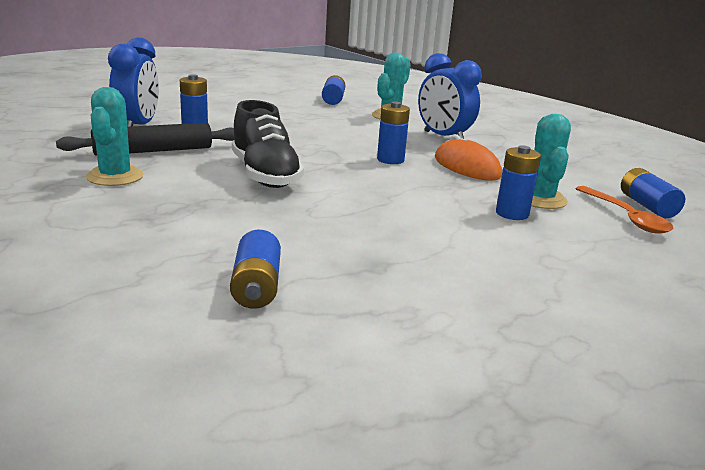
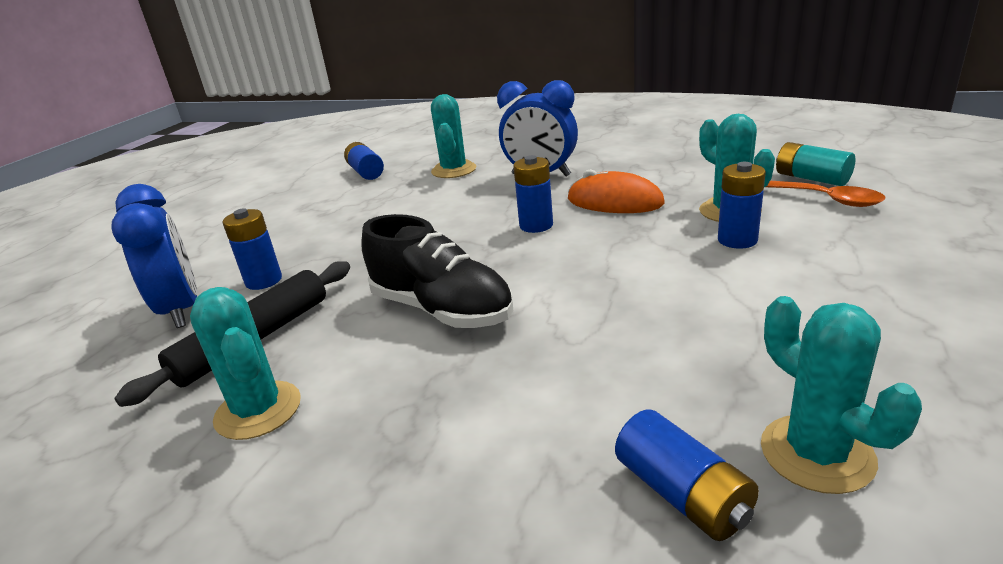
camera: 25 degrees left, 5 degrees up
(357, 307) = (816, 453): none -> turquoise cactus
(647, 206) = (811, 178): blue battery -> turquoise battery

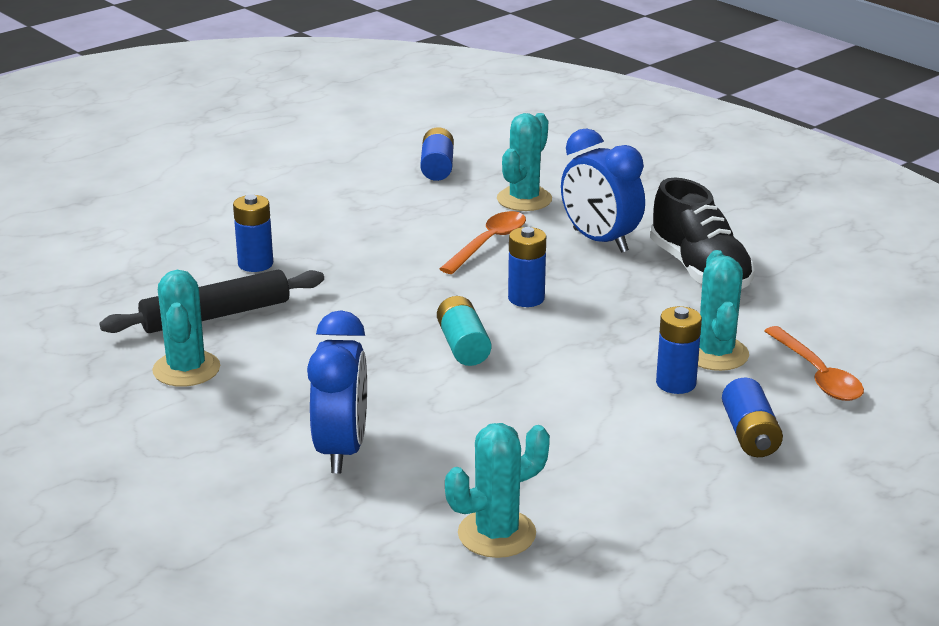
camera: 25 degrees right, 0 degrees up
(181, 310) = (178, 267): blue clock -> blue clock (341, 450)
(441, 310) = (368, 346): black shoe -> black shoe (699, 270)
(459, 201) = (489, 243): none -> orange spoon
(614, 201) = (627, 301): orange mouse -> none
(682, 494) = (391, 518): blue battery -> blue battery (750, 434)
(811, 178) = (850, 352): turquoise battery -> turquoise battery (463, 346)
(816, 453) = (496, 534): turquoise cactus -> turquoise cactus turned 60 degrees clockwise

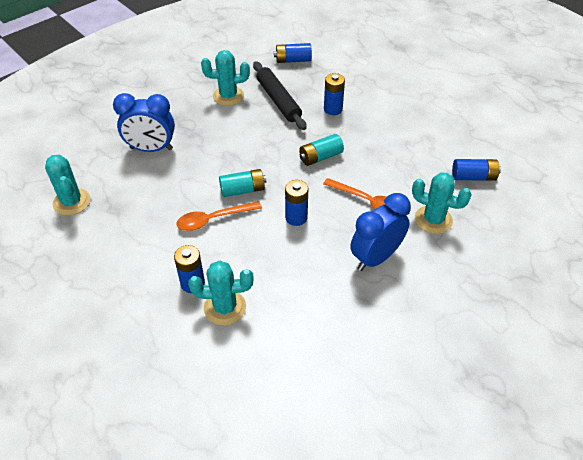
camera: 90 degrees right, 20 degrees up
(383, 277) = (320, 157): none -> turquoise battery
(699, 270) = (338, 311): black shoe -> none
(750, 434) = (132, 314): blue battery -> blue battery (293, 60)
(817, 375) = (193, 362): orange spoon -> orange spoon (213, 219)

